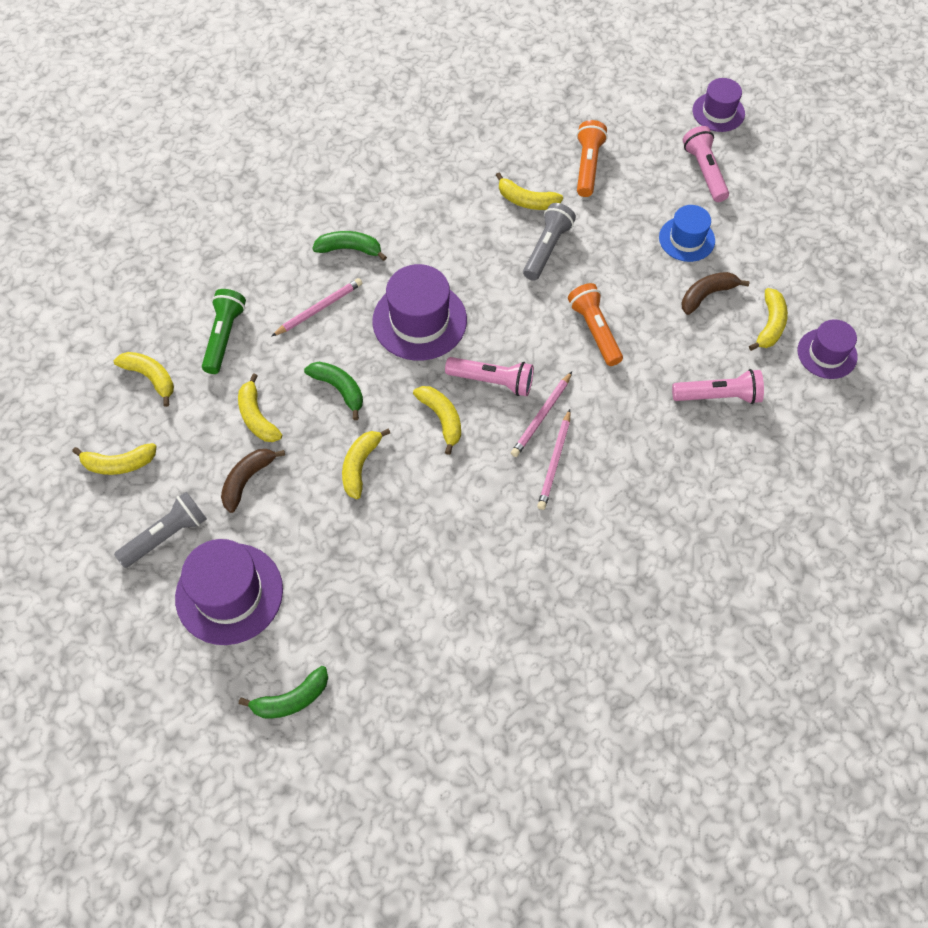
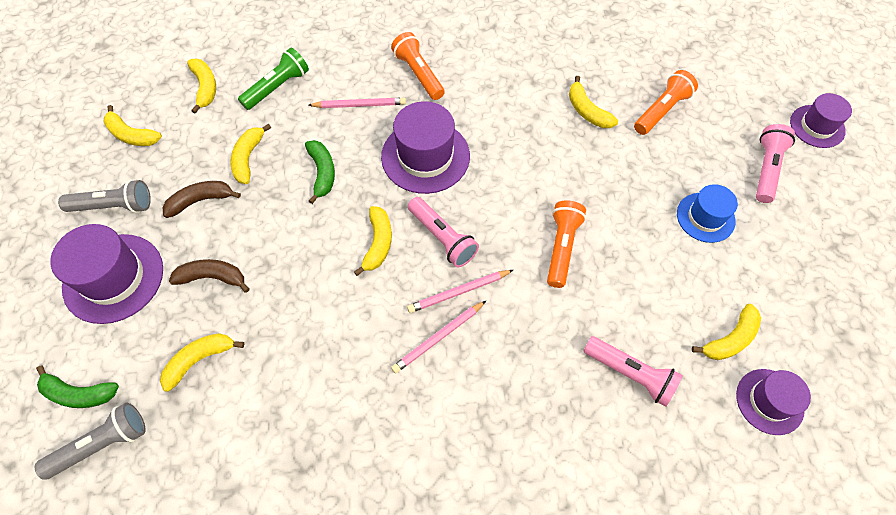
camera: 35 degrees right, 0 degrees up
(349, 249) = (418, 74): green banana -> orange flashlight
(360, 465) = (287, 241): yellow banana -> yellow banana (199, 360)
(547, 249) = (574, 157): grey flashlight -> grey flashlight (102, 444)
(707, 295) = (688, 276): brown banana -> brown banana (213, 277)

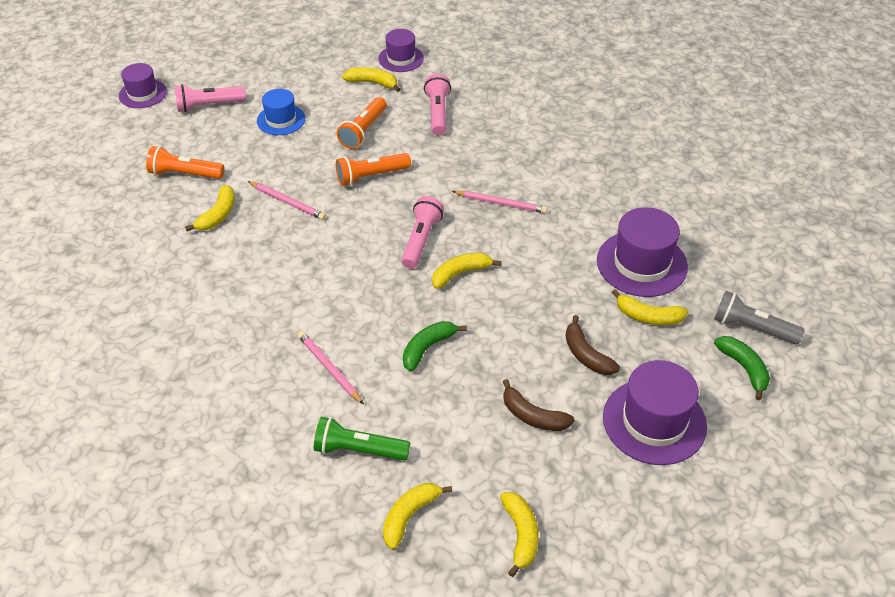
camera: 125 degrees left, 15 degrees down
(113, 206) = (600, 480): grey flashlight -> none
(248, 158) = (460, 413): yellow banana -> none
(418, 74) = (255, 346): orange flashlight -> orange flashlight (363, 131)
(425, 156) = (351, 290): purple hat -> purple hat (641, 263)
(459, 292) = (457, 210): pink pencil -> pink pencil (287, 202)

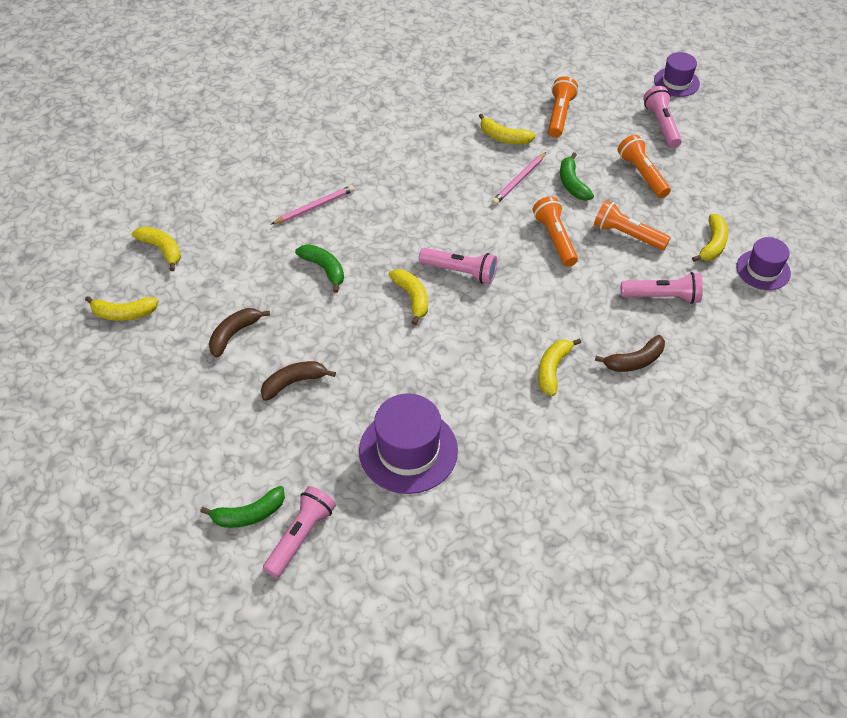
camera: 95 degrees right, 5 degrees up
(281, 120) = (642, 174): blue hat -> orange flashlight
(293, 165) = (572, 184): none -> green banana
(359, 450) = (230, 223): green flashlight -> none
(501, 203) = (509, 338): pink pencil -> none
(512, 130) = (634, 361): none -> brown banana
(648, 316) = (333, 442): yellow banana -> yellow banana (553, 369)
(654, 421) = (205, 423): purple hat -> none
(752, 328) = (300, 536): grey flashlight -> pink flashlight

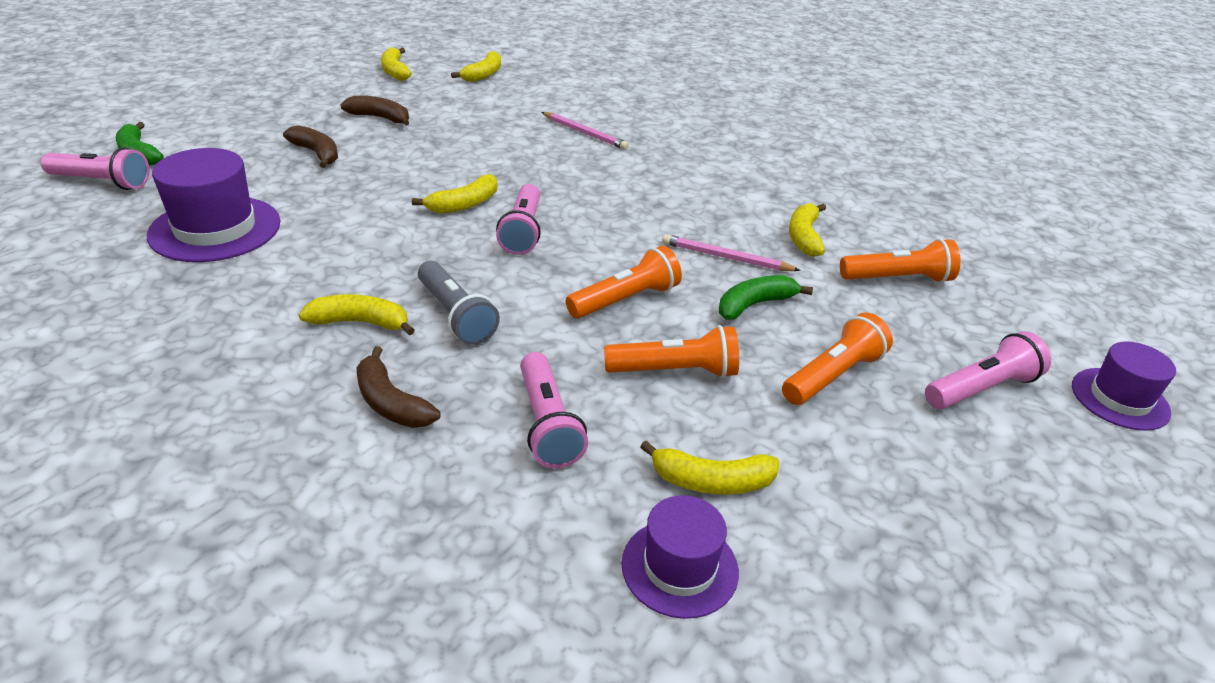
camera: 70 degrees right, 15 degrees down
(324, 269) = (490, 149): green banana -> none
(555, 321) = (456, 315): none -> grey flashlight
(627, 235) = (675, 371): orange flashlight -> orange flashlight turned 75 degrees clockwise

